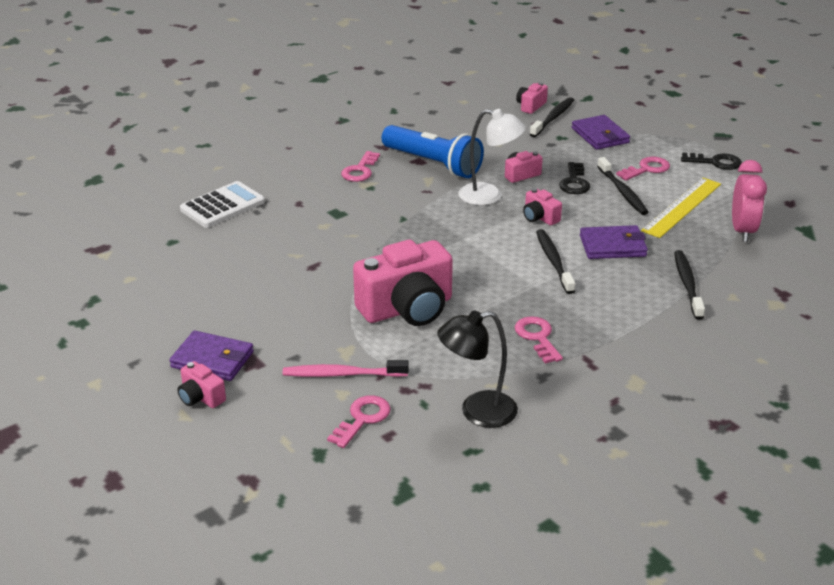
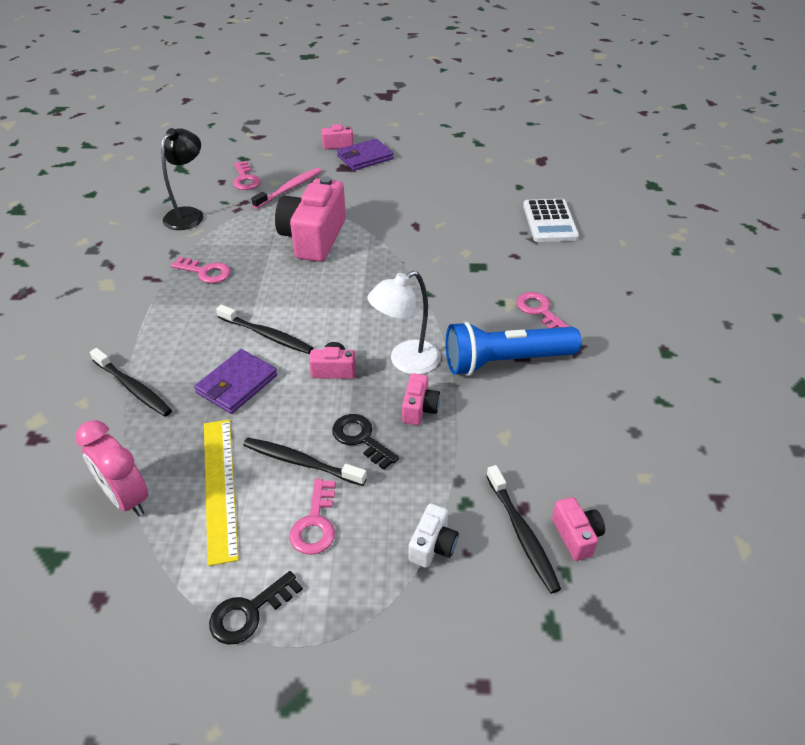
camera: 130 degrees right, 10 degrees up
(600, 135) = (433, 545): purple wallet -> white camera

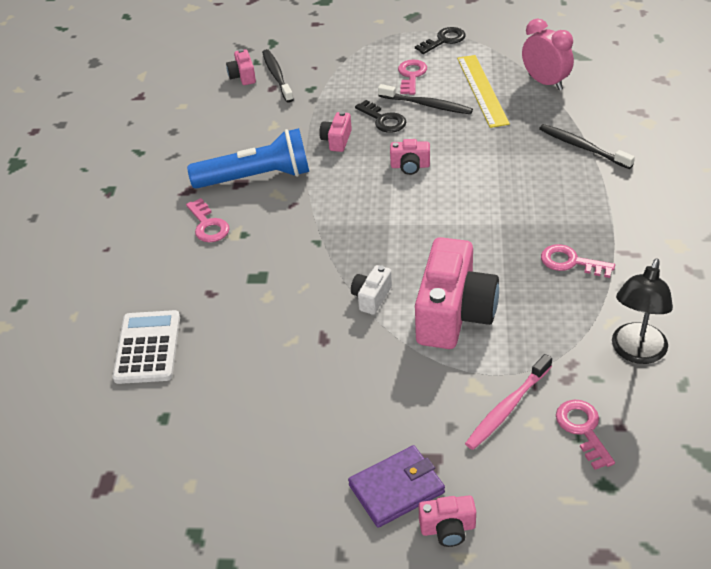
camera: 175 degrees left, 0 degrees up
(237, 384) = (493, 153): purple wallet -> none
(267, 335) = (479, 194): black toothbrush -> none
(406, 362) = (346, 174): white lamp -> none
(433, 545) = (335, 69): white camera -> white camera (371, 297)

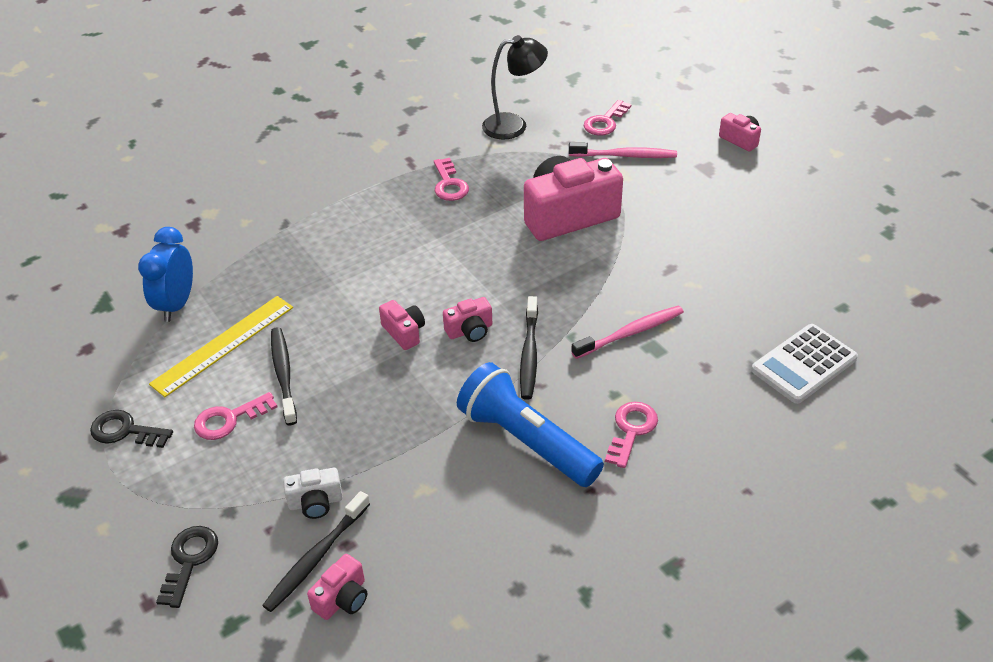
camera: 130 degrees left, 0 degrees up
(284, 273) = (630, 333): none -> pink toothbrush
(337, 140) = (407, 413): pink camera -> pink camera (470, 330)
(371, 297) = (599, 266): white camera -> white camera (315, 502)
(383, 120) = (339, 395): black key -> black key (189, 560)
(396, 489) = (742, 170): purple wallet -> none
(545, 82) = (177, 304): pink clock -> blue clock
(582, 147) = (281, 236): black toothbrush -> black toothbrush (529, 354)

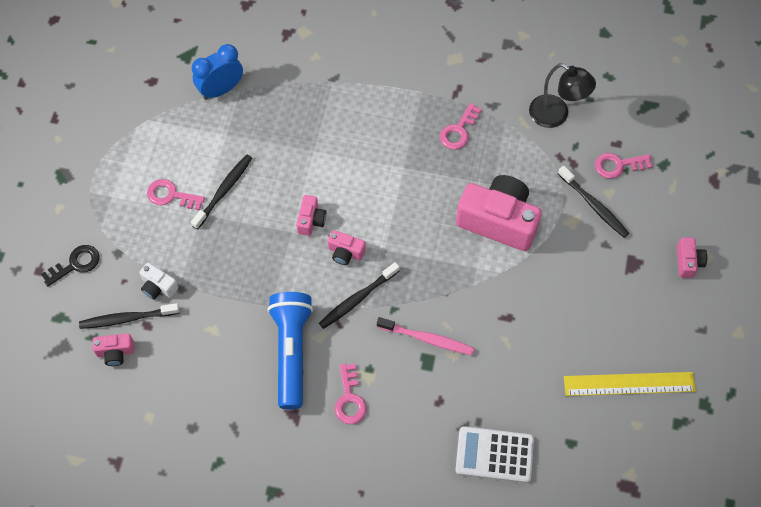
camera: 45 degrees right, 20 degrees up
(125, 431) = (120, 156): black key -> none
(223, 345) = (216, 141): yellow ruler -> yellow ruler (629, 384)
(625, 156) = (594, 206): pink toothbrush -> black toothbrush
(631, 430) = (350, 399): pink key -> pink key turned 105 degrees clockwise

